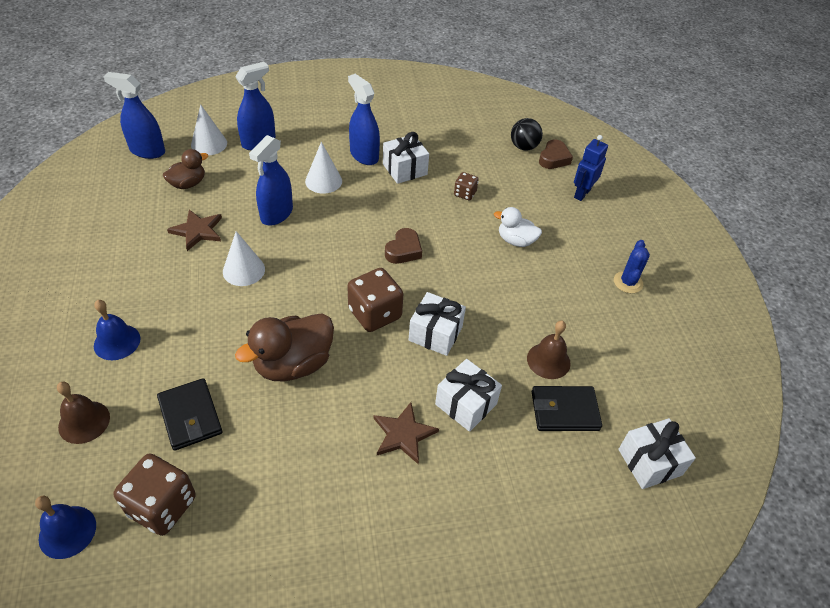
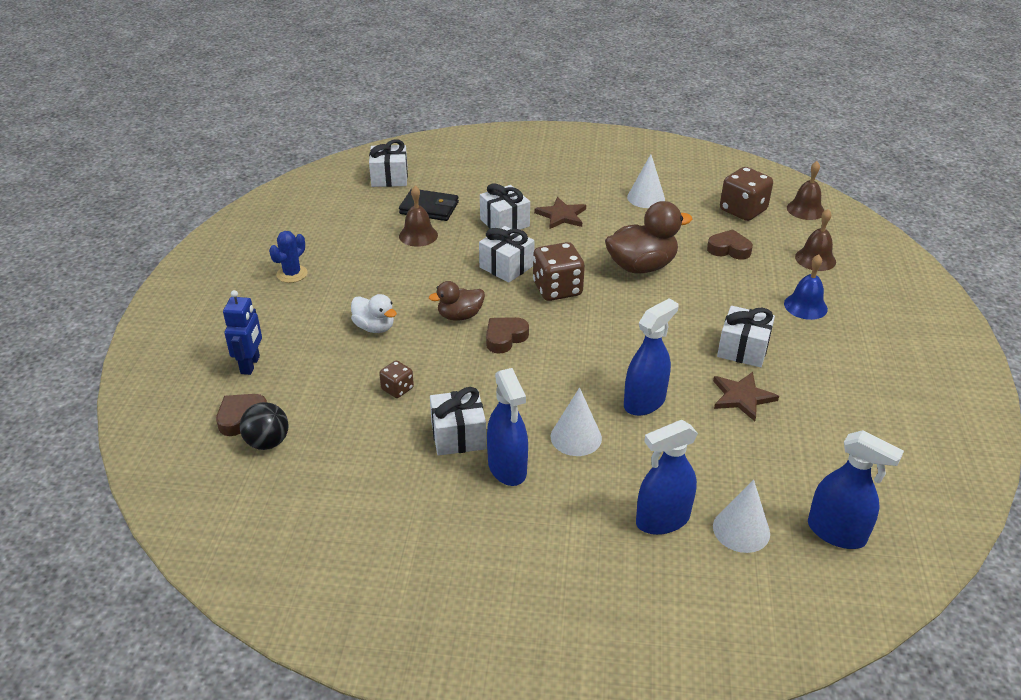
camera: 160 degrees left, 10 degrees down
(67, 532) = (805, 209): blue bell -> brown bell
(188, 184) = (763, 464): brown duck -> brown duck (460, 316)
(190, 416) = (729, 249): black wallet -> brown heart
(191, 276) = (743, 349): none -> white gift
(243, 270) = (686, 346): white cone -> white cone (646, 198)
(582, 193) = (250, 365): blue robot -> blue robot turned 45 degrees counterclockwise

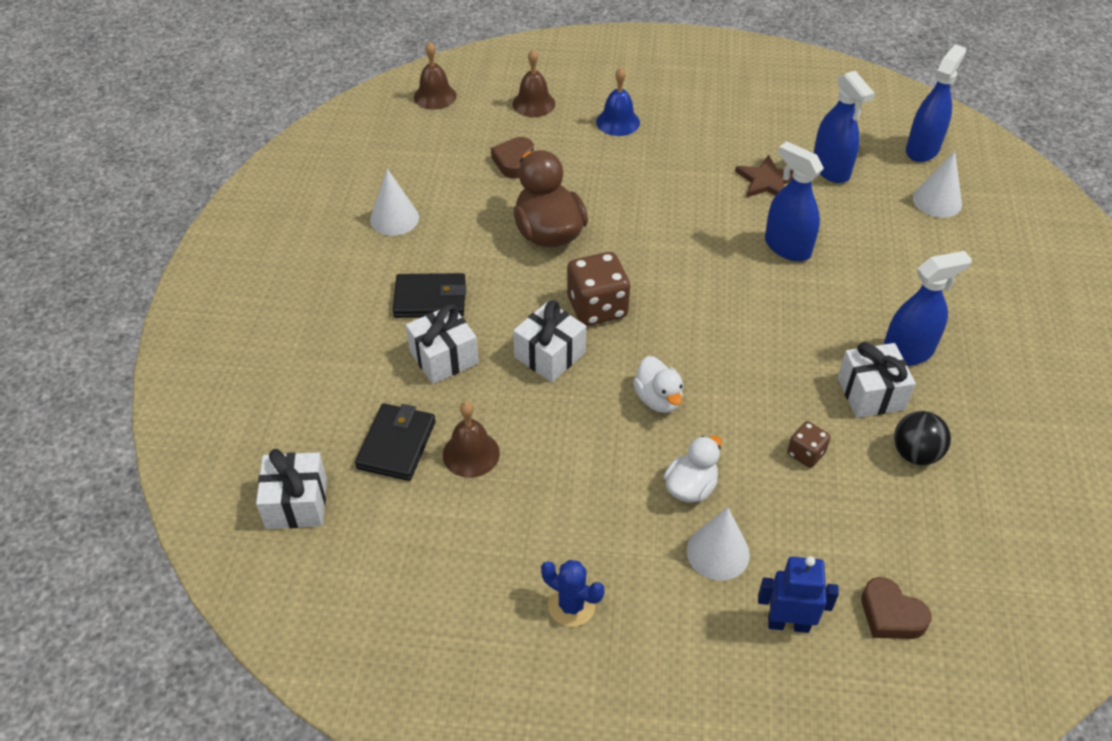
camera: 90 degrees left, 10 degrees up
(267, 442) = (927, 577): black ball -> black ball (915, 454)
(460, 316) = (658, 399): brown duck -> white duck
(505, 338) = (697, 355): brown heart -> none
(561, 215) = (430, 299): brown star -> black wallet
(576, 437) = (850, 300): white cone -> white cone (718, 552)
(662, 520) = (941, 247): blue spray bottle -> blue spray bottle (831, 169)
(743, 210) = (432, 142): brown dice -> none
(743, 349) = (693, 172): white gift -> none

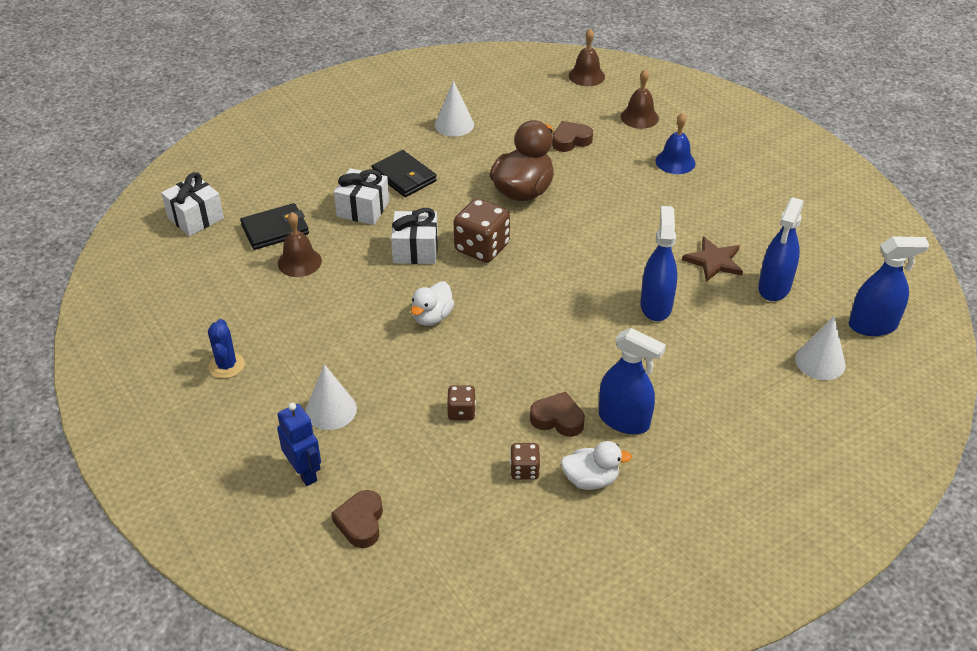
camera: 50 degrees right, 5 degrees down
(690, 487) = (372, 370): white duck -> white duck (591, 479)
(870, 393) = (558, 419): white gift -> brown heart
(915, 454) = (524, 470): black ball -> brown dice

